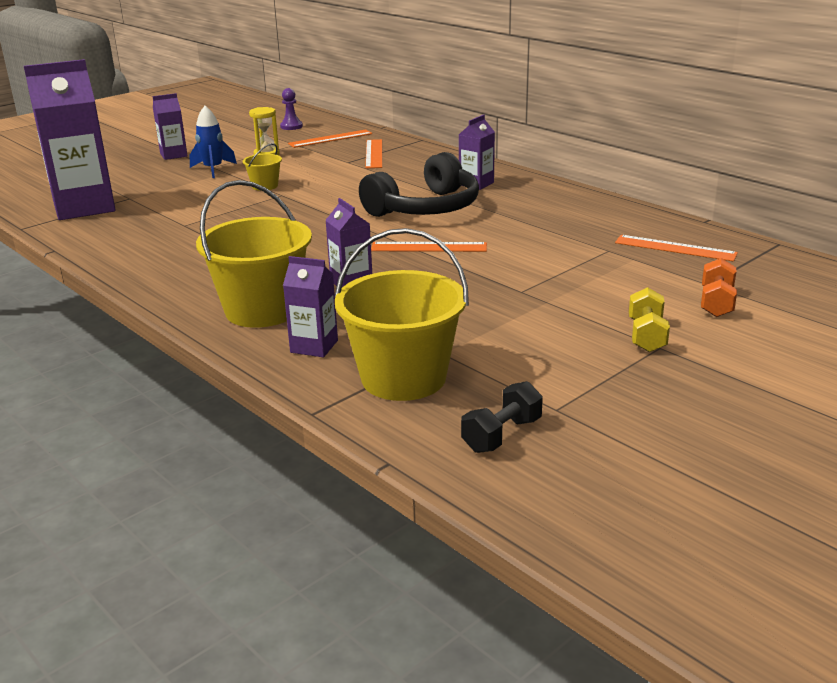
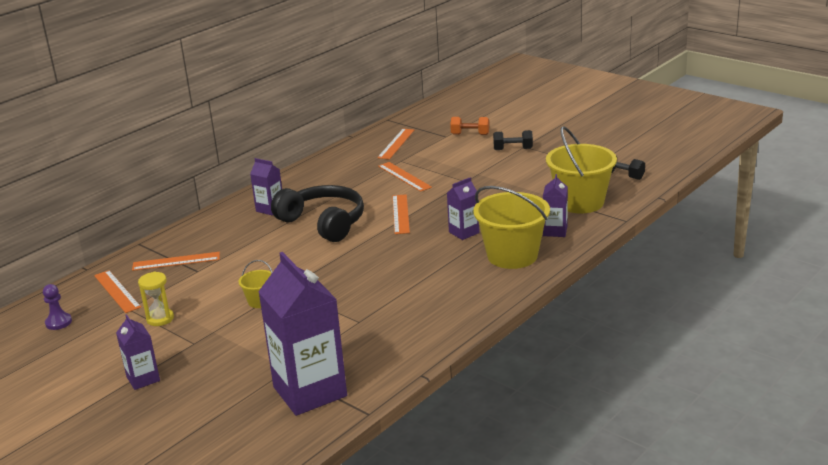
camera: 95 degrees left, 0 degrees up
(213, 169) = (203, 340): blue rocket -> none
(550, 251) = (404, 176): none -> orange ruler
(646, 336) = (513, 149): yellow dumbbell -> black dumbbell

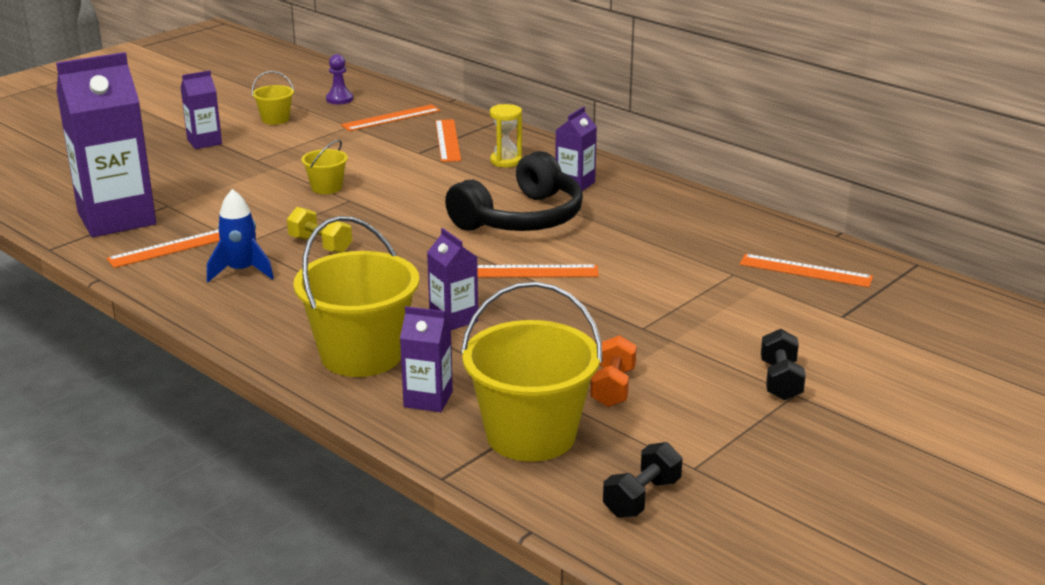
camera: 90 degrees right, 0 degrees up
(97, 349) = (275, 119): none -> yellow bucket
(160, 319) = (318, 141): yellow hourglass -> yellow hourglass (506, 161)
(362, 290) = (320, 245): none -> yellow dumbbell
(404, 176) = (668, 276): orange ruler -> orange ruler (172, 248)
(405, 315) = (241, 271): none -> blue rocket
(470, 134) = (852, 340): orange dumbbell -> orange dumbbell (613, 388)

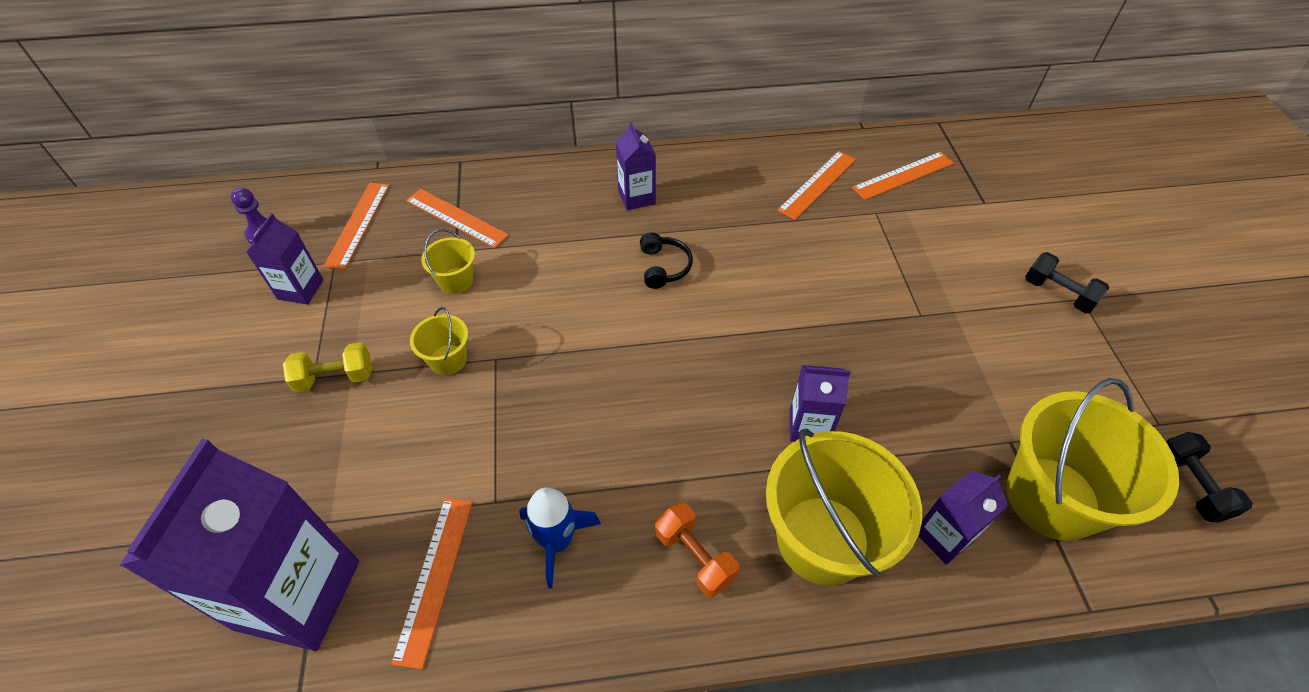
camera: 50 degrees left, 25 degrees up
(204, 142) = (209, 397): purple carton -> purple carton (300, 289)
(275, 119) = (239, 307): yellow bucket -> yellow bucket (456, 281)
(320, 245) = (567, 438): yellow dumbbell -> yellow dumbbell (335, 378)
(506, 161) = (545, 209): yellow hourglass -> none
(521, 218) = (664, 267): black headphones -> black headphones, size x0.44
(533, 271) = (768, 320): orange ruler -> orange ruler (817, 184)
(613, 388) = (1006, 394): orange dumbbell -> orange dumbbell (695, 557)

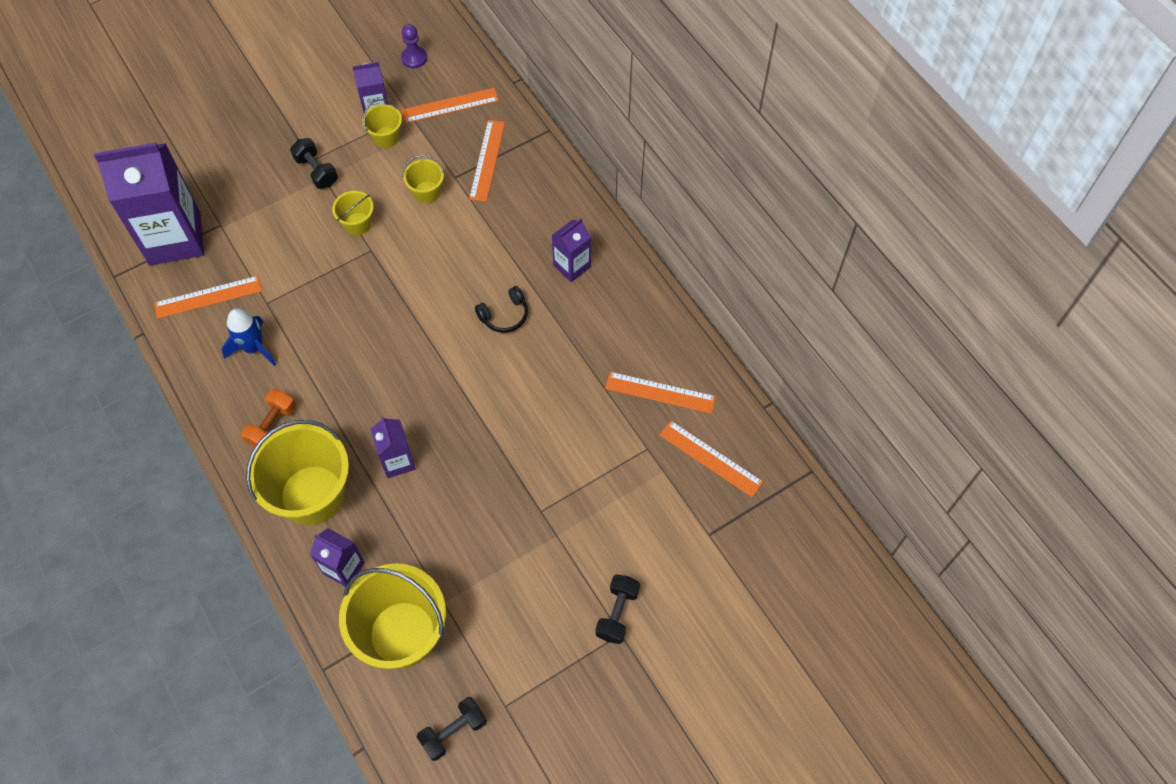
camera: 65 degrees right, 10 degrees up
(335, 378) = (316, 171): yellow dumbbell -> black dumbbell
(348, 293) = (386, 137): none -> yellow bucket

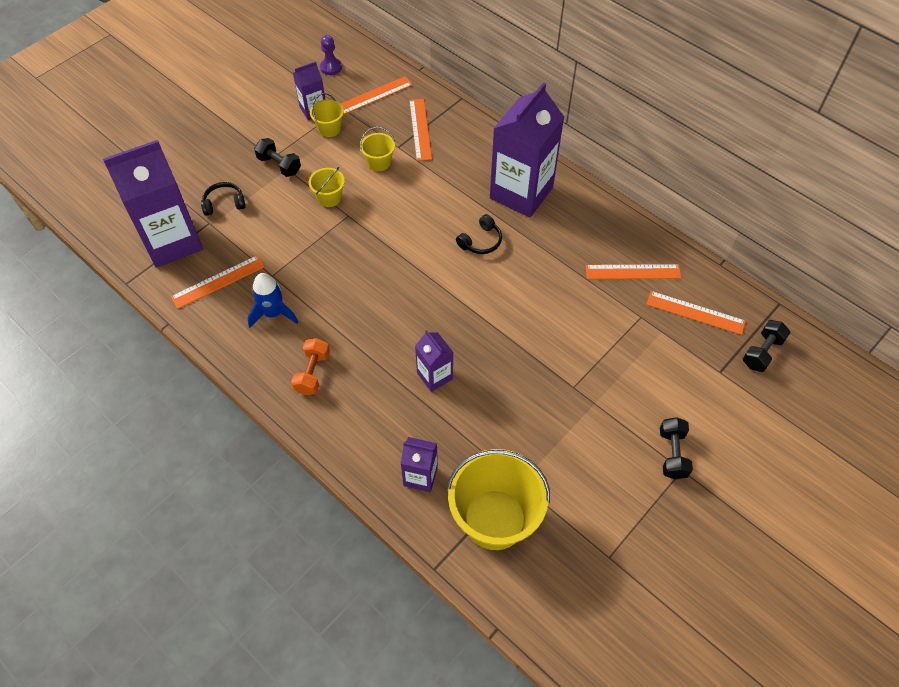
camera: 15 degrees left, 5 degrees down
(243, 205) = (224, 203): none -> black headphones
(312, 495) = (369, 422): yellow bucket -> none
(453, 731) = (572, 592): black dumbbell -> black dumbbell (762, 352)
(572, 266) = (521, 193): purple carton -> purple carton, size x2.05

